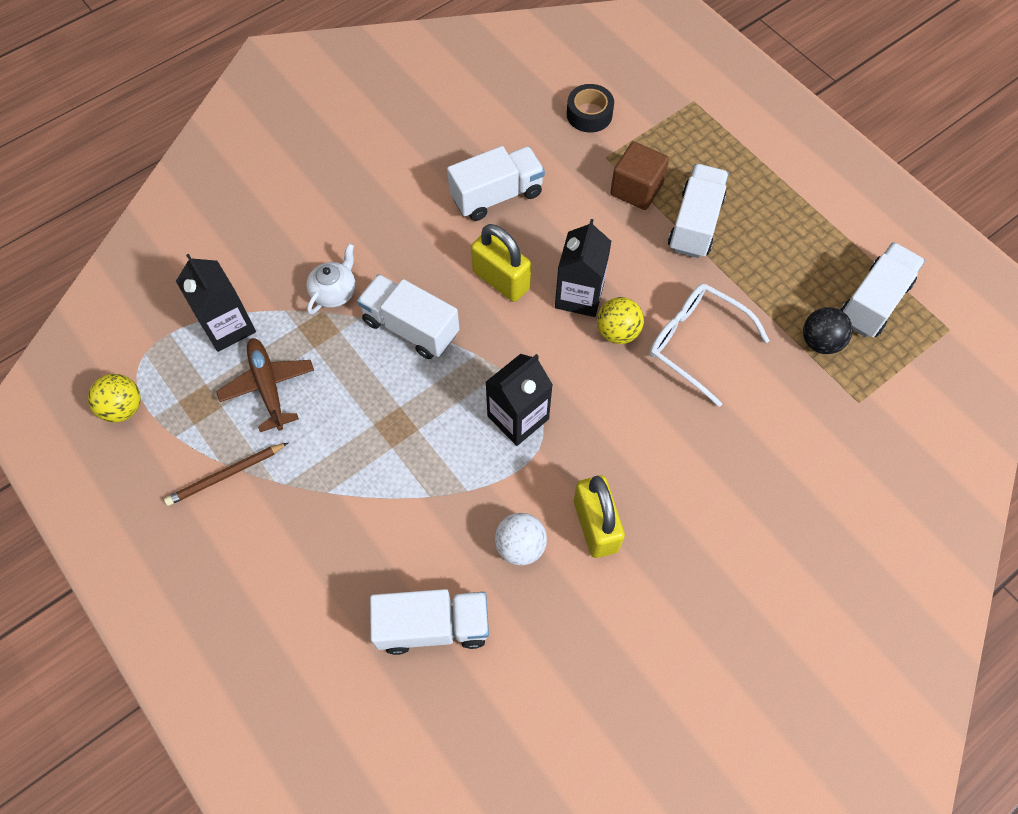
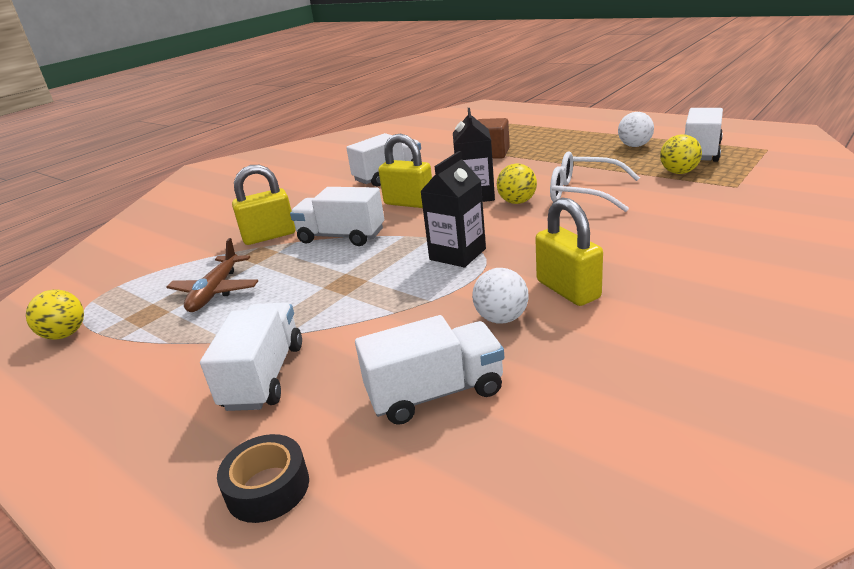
camera: 10 degrees left, 35 degrees down
(226, 475) = (175, 349): brown pencil -> none
(228, 326) = (174, 271): black carton -> none
(268, 387) = (216, 291): brown plane -> brown plane turned 135 degrees counterclockwise
(334, 292) = (269, 236): white teapot -> yellow padlock
(589, 114) = (440, 140): black tape -> black tape (268, 488)
(695, 224) = (543, 155): white truck -> white truck (264, 376)
(810, 248) = (634, 146): none -> white ball
(820, 342) = (679, 172): black ball -> yellow ball

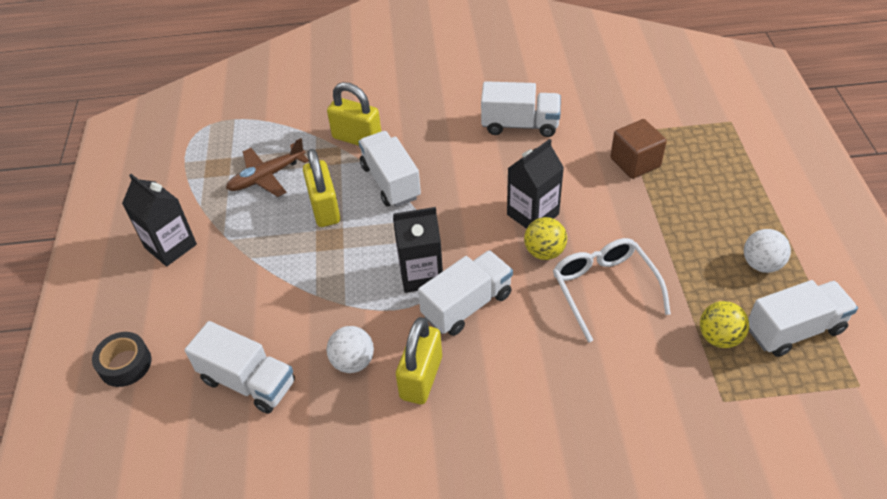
camera: 45 degrees right, 20 degrees up
(65, 334) = (171, 149): yellow ball -> none
(175, 382) = (171, 246): none -> black carton
(264, 376) = (204, 283): white truck -> white truck (467, 305)
(409, 203) = (480, 179): yellow padlock -> yellow padlock (324, 208)

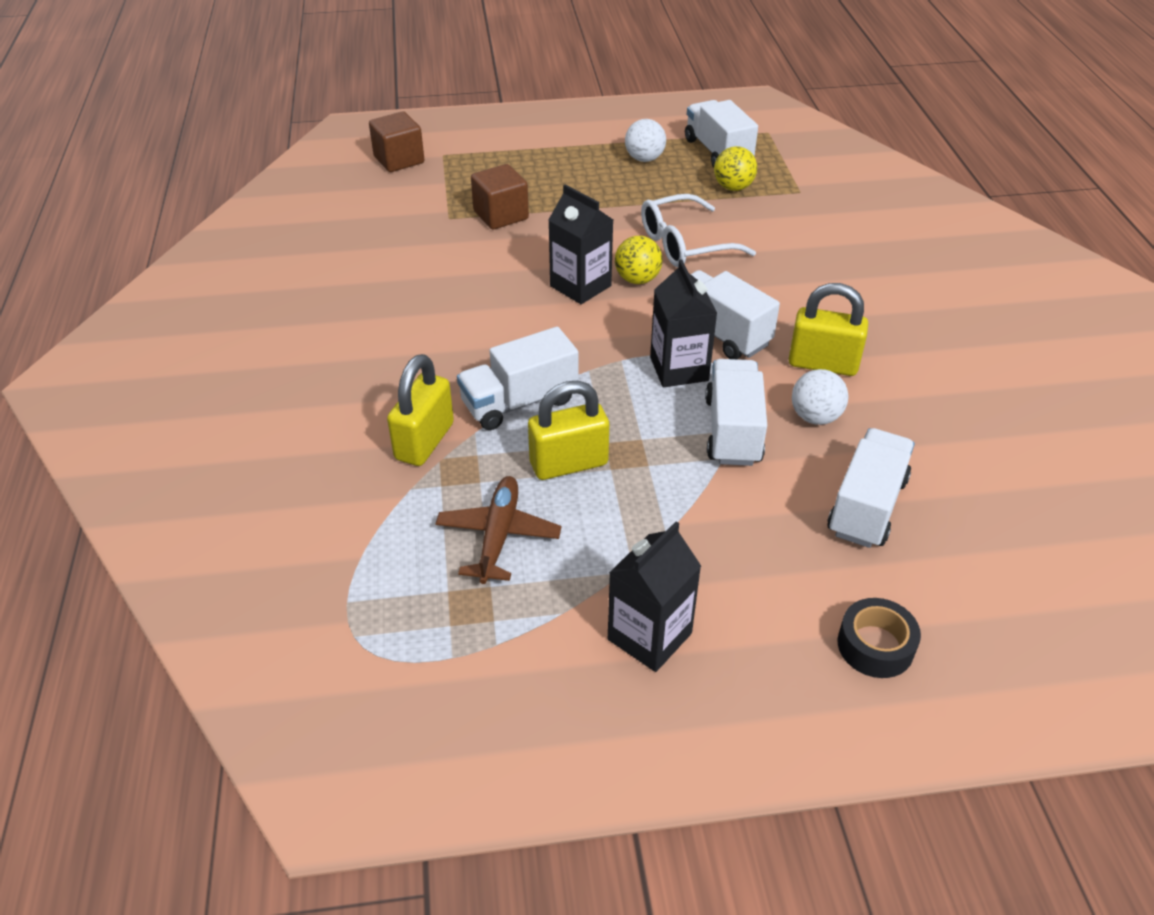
camera: 95 degrees left, 5 degrees down
(267, 176) = (498, 536): brown plane -> brown plane turned 135 degrees counterclockwise
(520, 125) = (422, 293): white truck -> white truck (733, 431)
(714, 96) = (399, 160): none -> brown cube

